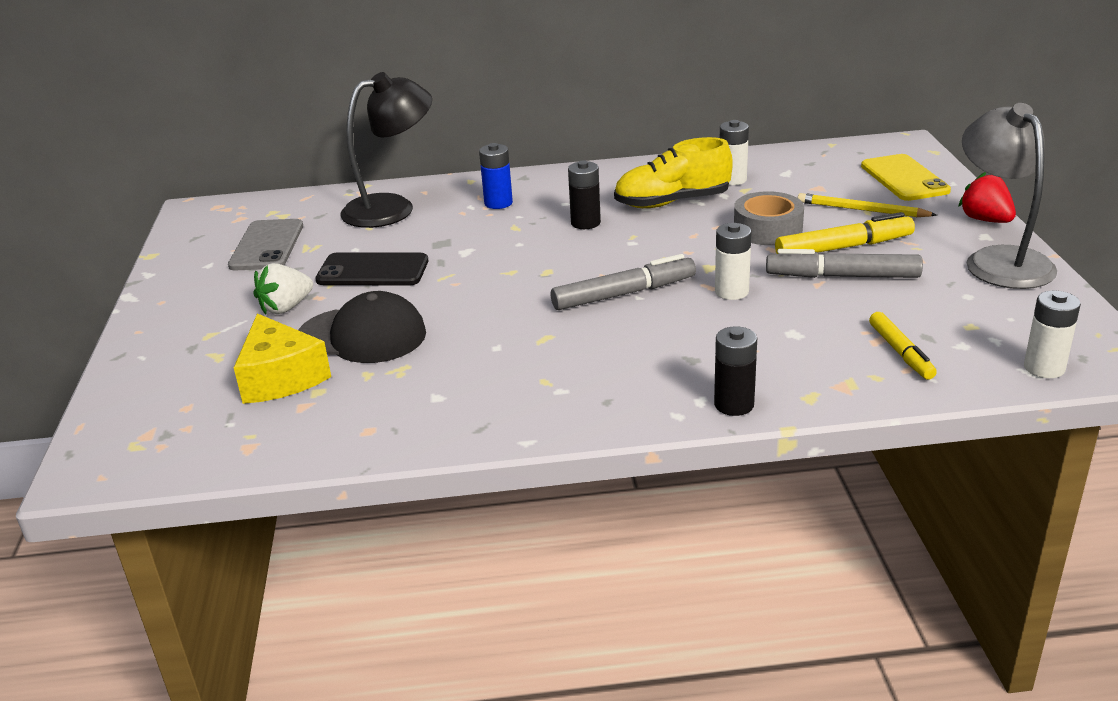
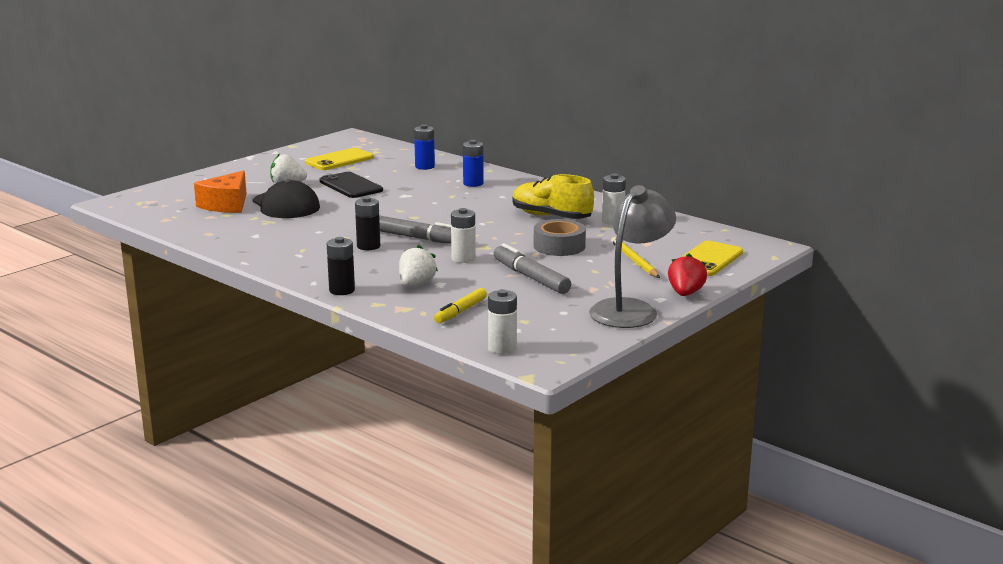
camera: 45 degrees right, 10 degrees down
(267, 246) = (339, 160): grey phone -> yellow phone
(280, 377) = (226, 205): yellow cheese -> orange cheese
(392, 208) = (425, 167): black lamp -> blue battery
(585, 223) = (485, 207): black battery -> black battery (368, 246)
(777, 348) = (416, 284): none -> white strawberry
(843, 247) = (570, 269): yellow marker -> none

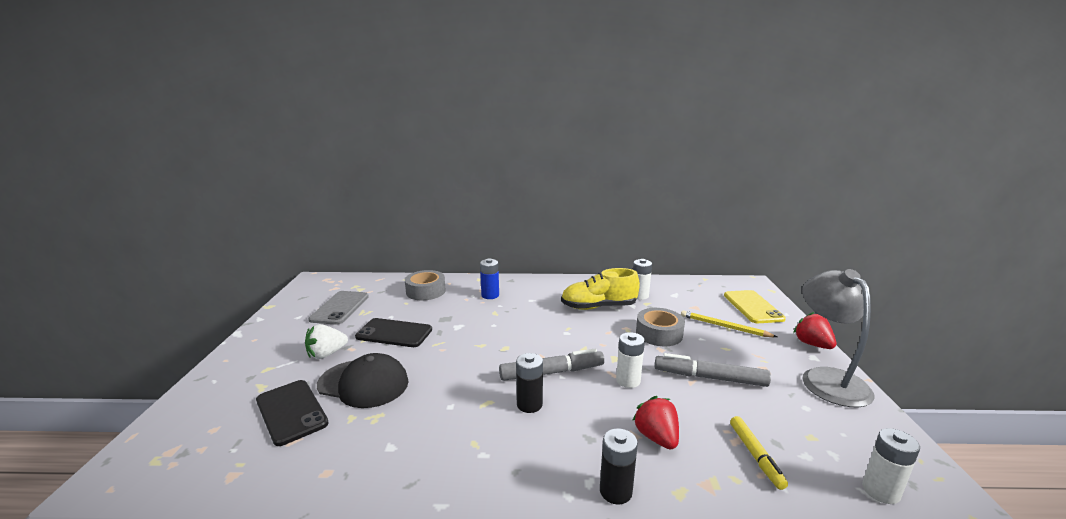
camera: 40 degrees left, 0 degrees up
(226, 205) = (291, 412): orange cheese -> black phone
(339, 160) = (340, 308): yellow phone -> grey phone
(416, 284) = (656, 437): white strawberry -> red strawberry
(425, 167) = (426, 291): blue battery -> grey tape

